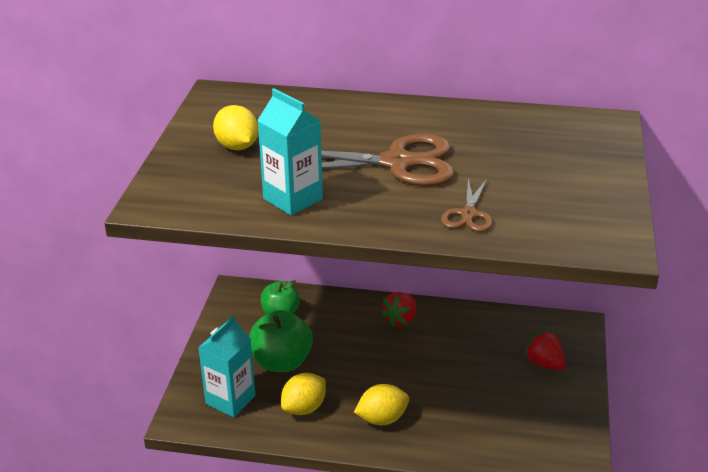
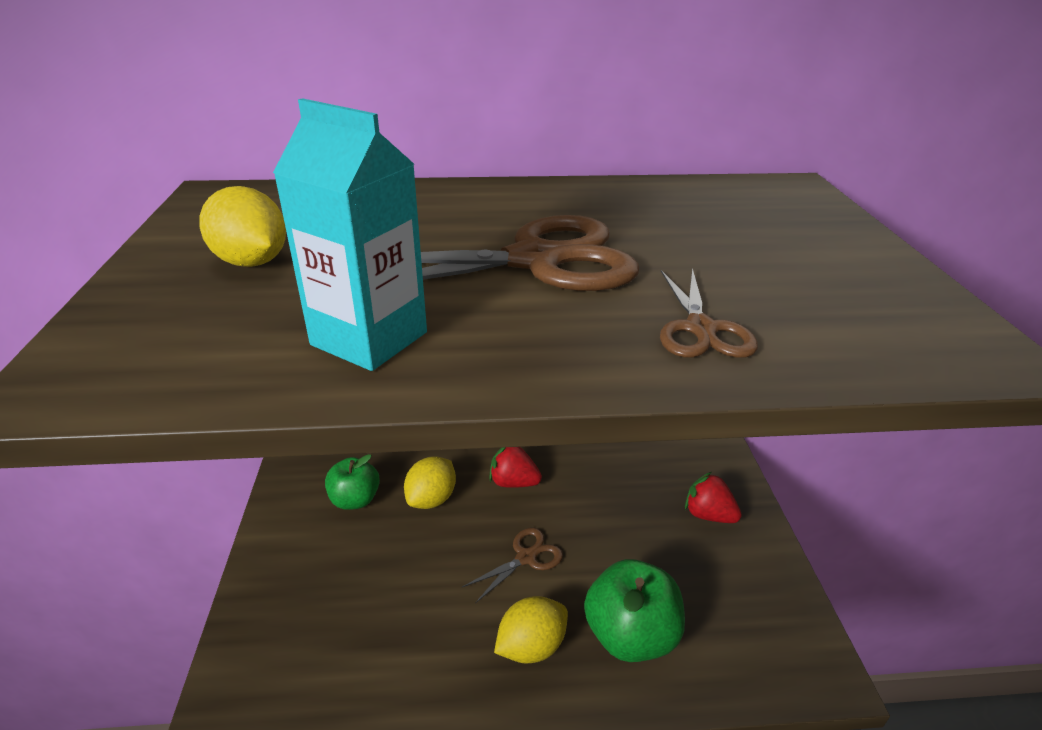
camera: 15 degrees left, 0 degrees up
(230, 400) = (298, 659): turquoise carton -> none
(282, 362) = (368, 576): green apple -> green apple (630, 635)
(304, 408) = (414, 650): yellow lemon -> yellow lemon (431, 499)
(394, 369) = (526, 557): none -> brown scissors
(400, 319) = (513, 482): red strawberry -> red strawberry turned 90 degrees clockwise

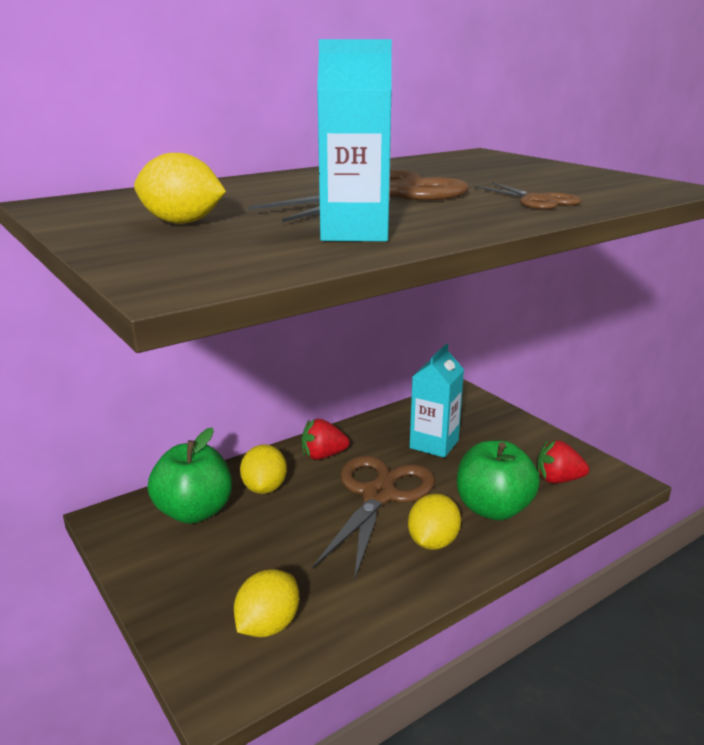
camera: 30 degrees left, 10 degrees down
(310, 663) = (268, 625): none -> yellow lemon
(355, 500) = (194, 512): green apple -> green apple, size x1.51
(526, 557) = (378, 495): brown scissors -> brown scissors, size x1.98
(636, 515) = (434, 444): none -> turquoise carton
(708, 514) = (481, 427): red strawberry -> red strawberry (558, 479)

